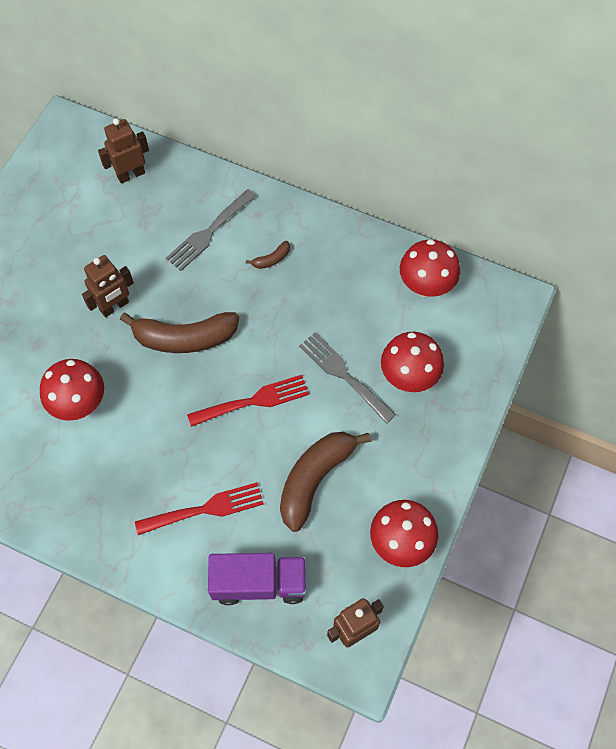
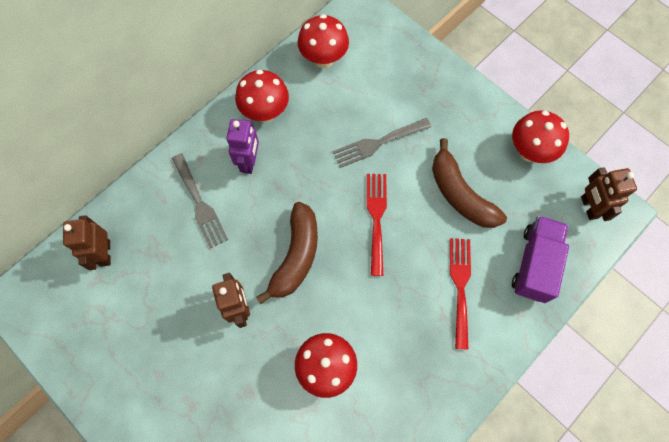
camera: 70 degrees left, 5 degrees up
(271, 259) = (249, 162): brown banana -> purple robot
(409, 377) = (397, 98): red mushroom -> red mushroom (265, 112)

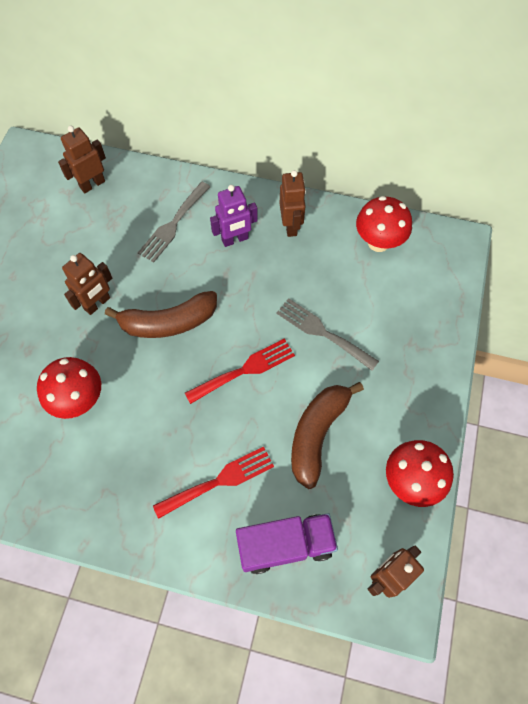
camera: 60 degrees right, 5 degrees down
(265, 112) = (291, 226): red mushroom -> brown robot

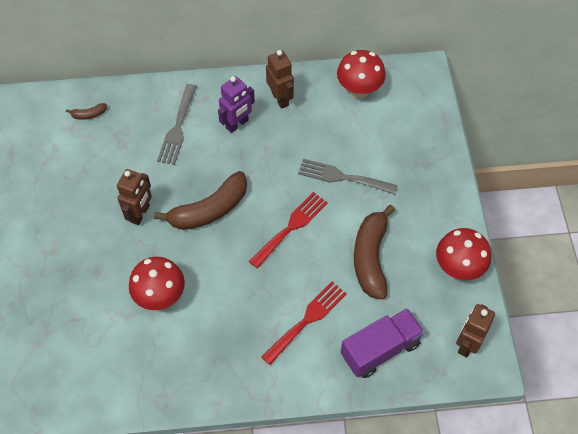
camera: 20 degrees left, 5 degrees down
(92, 184) = (89, 114): brown robot -> brown banana

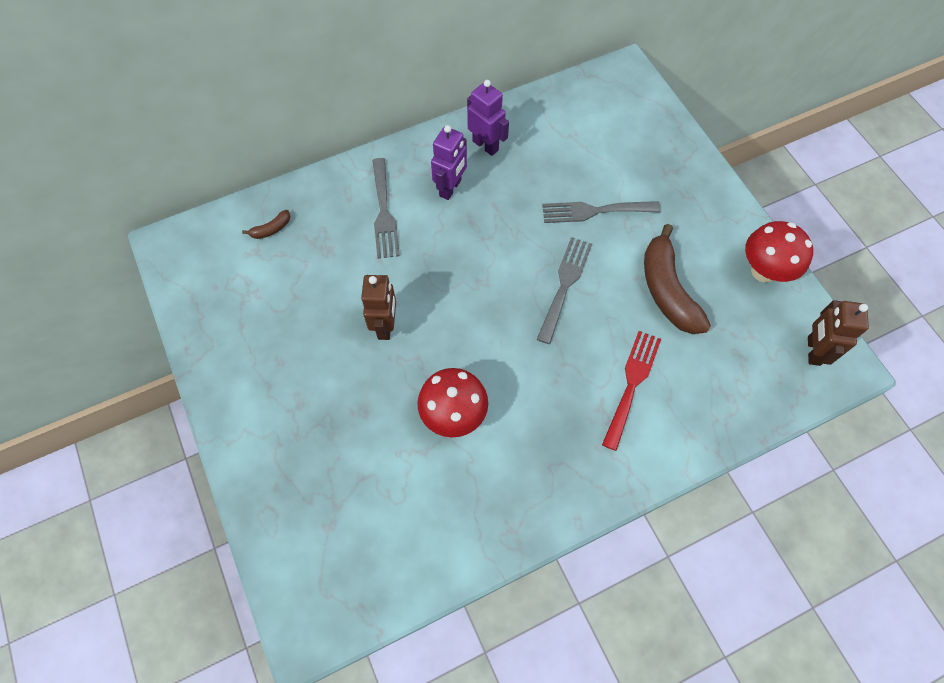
camera: 20 degrees left, 5 degrees up
(209, 210) = (464, 295): brown banana -> none
(280, 99) = (485, 145): brown robot -> purple robot
(291, 227) = (564, 285): red fork -> grey fork
(359, 90) = (567, 111): red mushroom -> none
(380, 349) = (726, 389): purple truck -> none

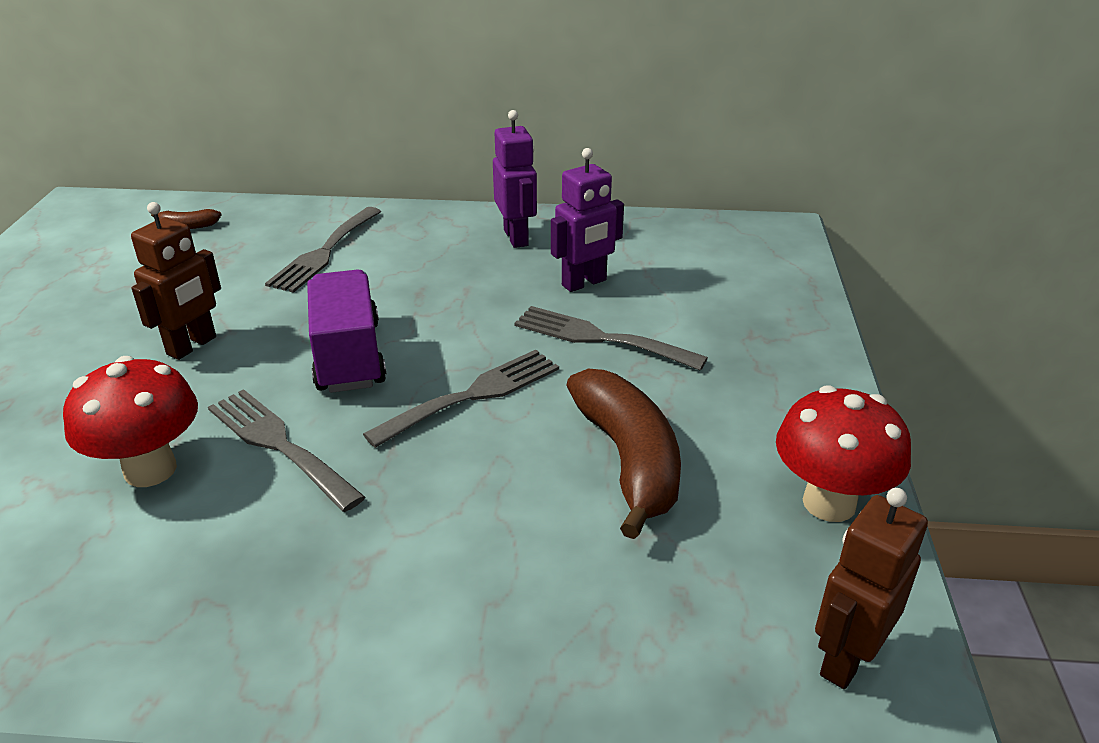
camera: 30 degrees right, 30 degrees down
(450, 188) = (429, 258): purple robot -> purple robot (584, 283)
(478, 290) = (349, 356): none -> purple truck
(500, 366) = (279, 444): none -> grey fork
(632, 384) = (450, 552): red fork -> none
(667, 290) = (629, 460): brown banana -> brown banana turned 150 degrees clockwise

